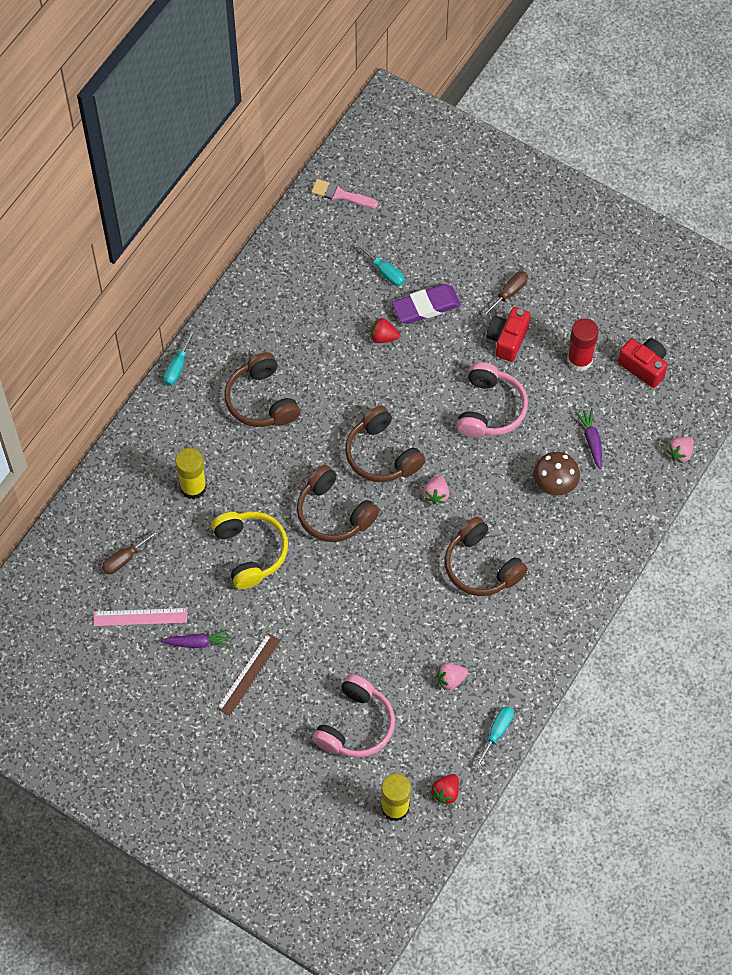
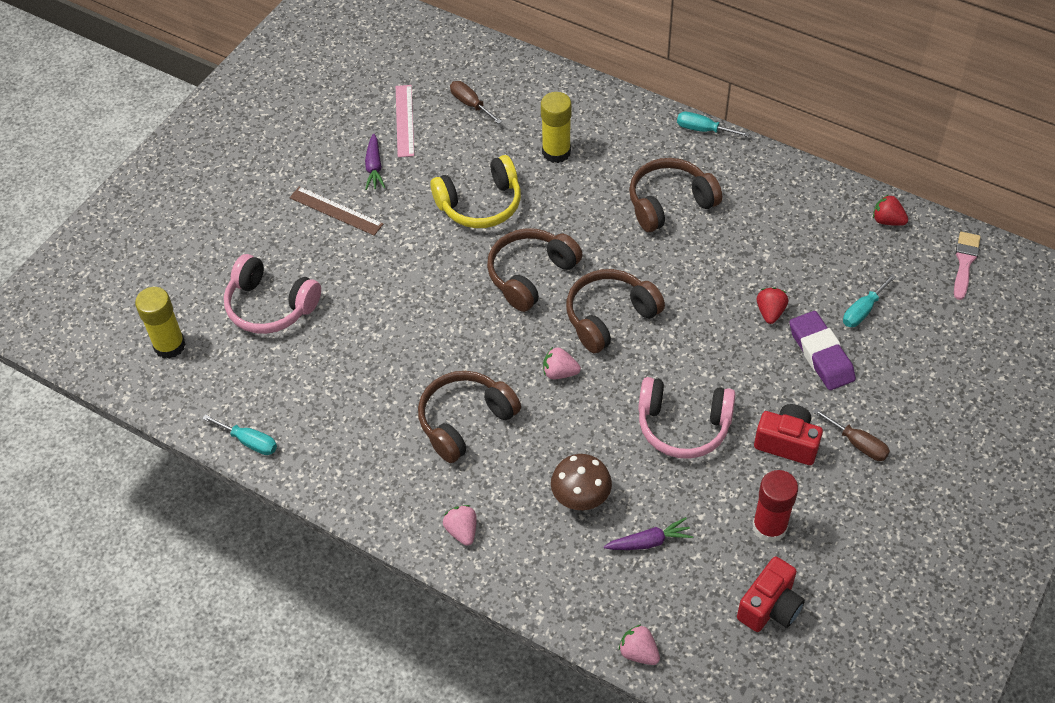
camera: 90 degrees right, 10 degrees down
(446, 792) = (181, 393): red strawberry -> red strawberry (887, 220)
(450, 679) = (319, 393): pink strawberry -> pink strawberry (462, 531)

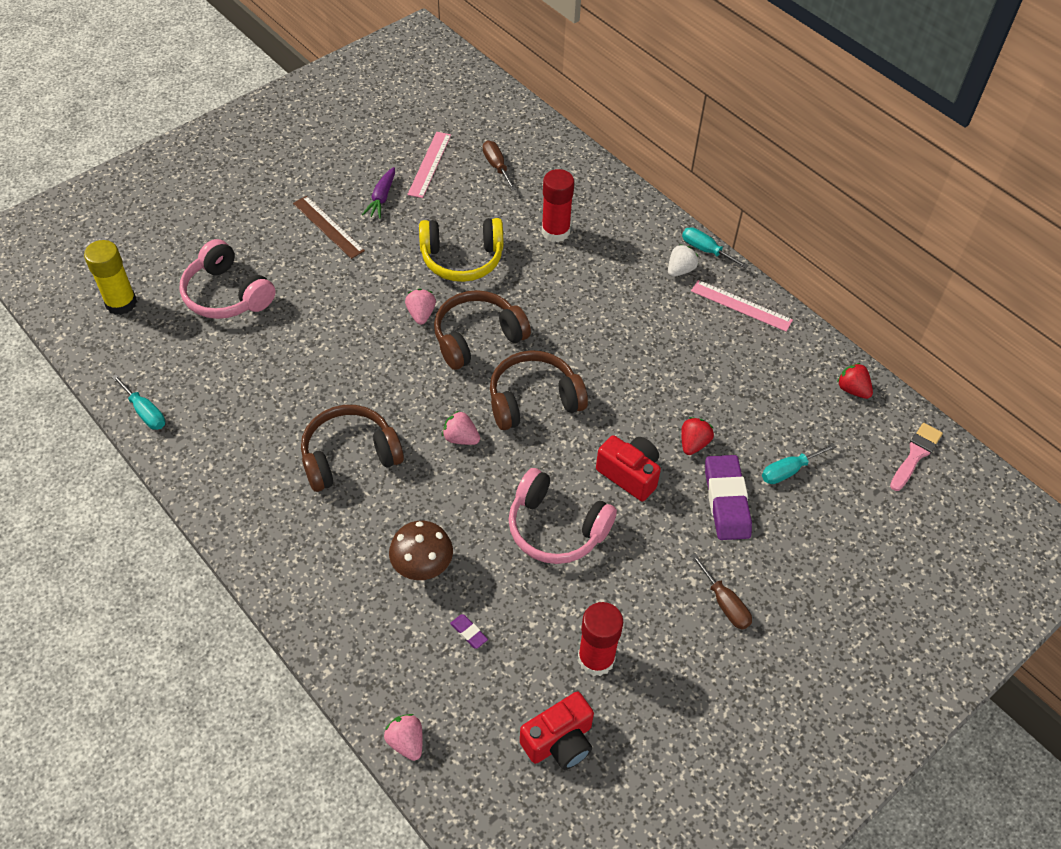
camera: 15 degrees right, 0 degrees up
(462, 531) = (295, 560): pink strawberry -> pink strawberry (421, 314)
(556, 152) = (555, 231): yellow glue stick -> red glue stick
(649, 542) = (469, 632): purple carrot -> purple eraser
(669, 203) = (642, 309): brown headphones -> none
(688, 155) = (680, 270): none -> white strawberry
(757, 172) = (741, 305): none -> pink ruler
(787, 443) = (652, 579): red camera -> red camera (629, 474)

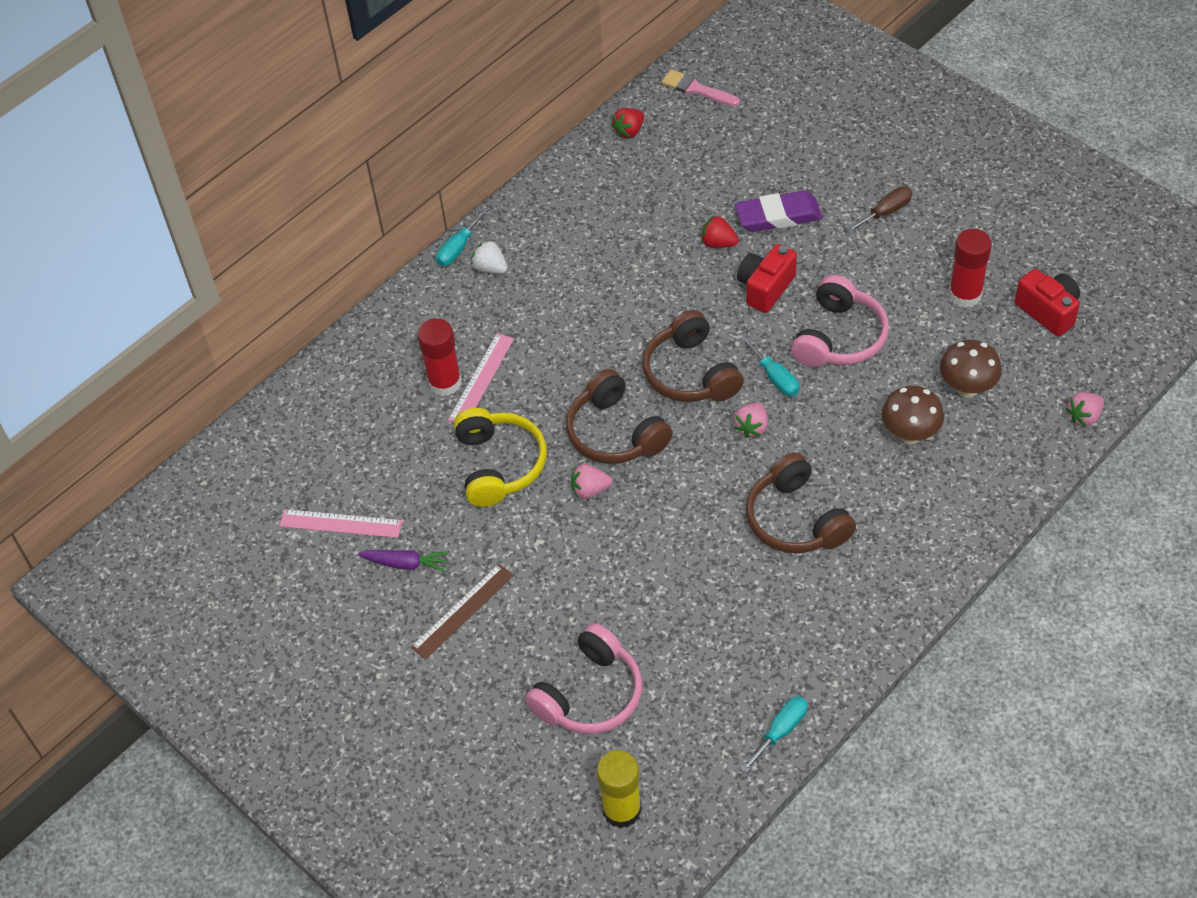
camera: 90 degrees left, 0 degrees up
(469, 632) = (967, 388): purple eraser -> brown mushroom
(496, 166) = (339, 453): brown screwdriver -> none
(741, 305) = (534, 216): pink ruler -> pink ruler (481, 379)
(788, 471) = (734, 174): turquoise screwdriver -> turquoise screwdriver (775, 378)

